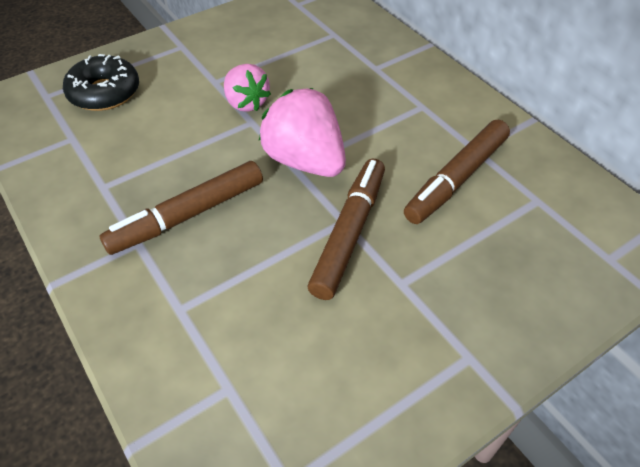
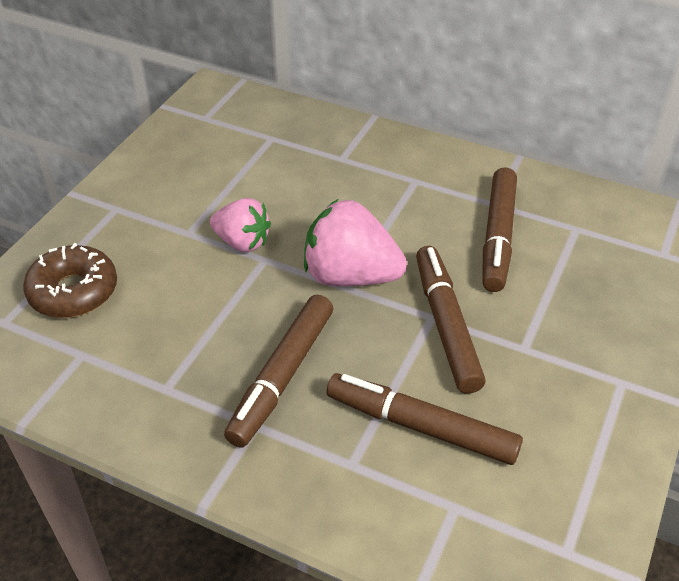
camera: 30 degrees left, 5 degrees down
(104, 93) = (73, 291): black donut -> brown donut
(258, 306) = (421, 426): none -> brown marker

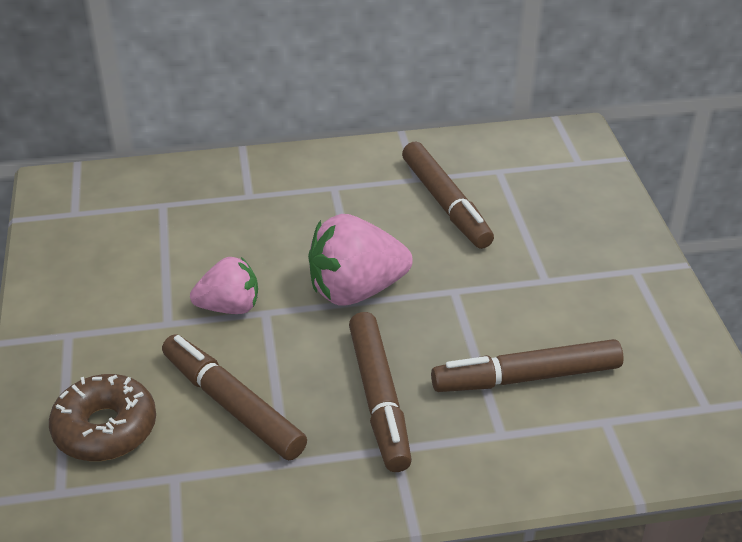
camera: 35 degrees left, 5 degrees down
(446, 325) = (471, 291): brown marker -> brown marker (233, 405)

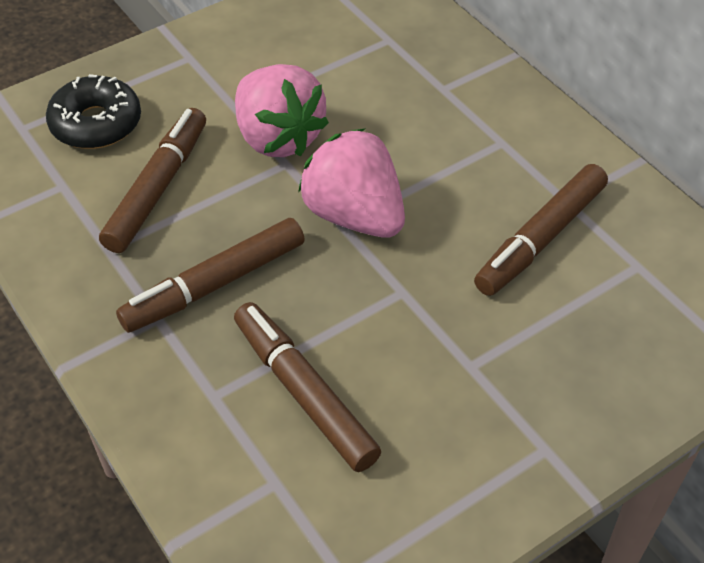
camera: 65 degrees right, 10 degrees up
(105, 428) = (96, 124): brown donut -> black donut
(229, 307) = (278, 138): pink strawberry -> pink strawberry, size x1.57

